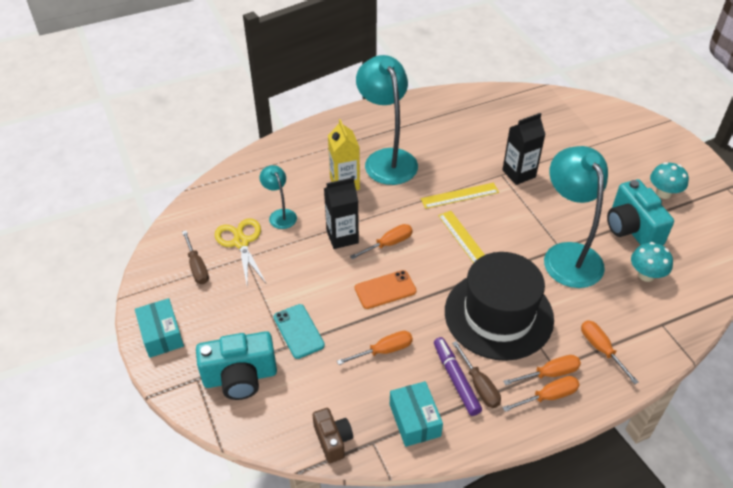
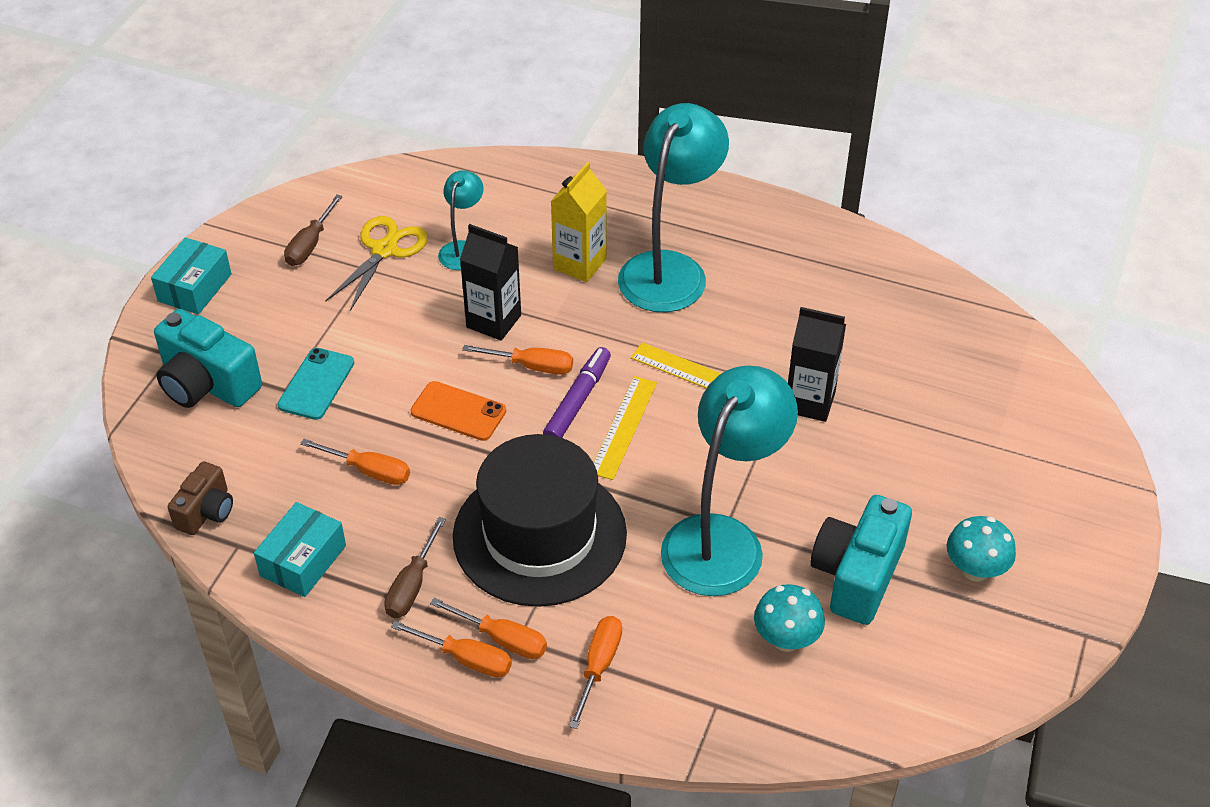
camera: 45 degrees right, 0 degrees up
(456, 379) = (398, 558): purple marker -> purple marker (578, 401)

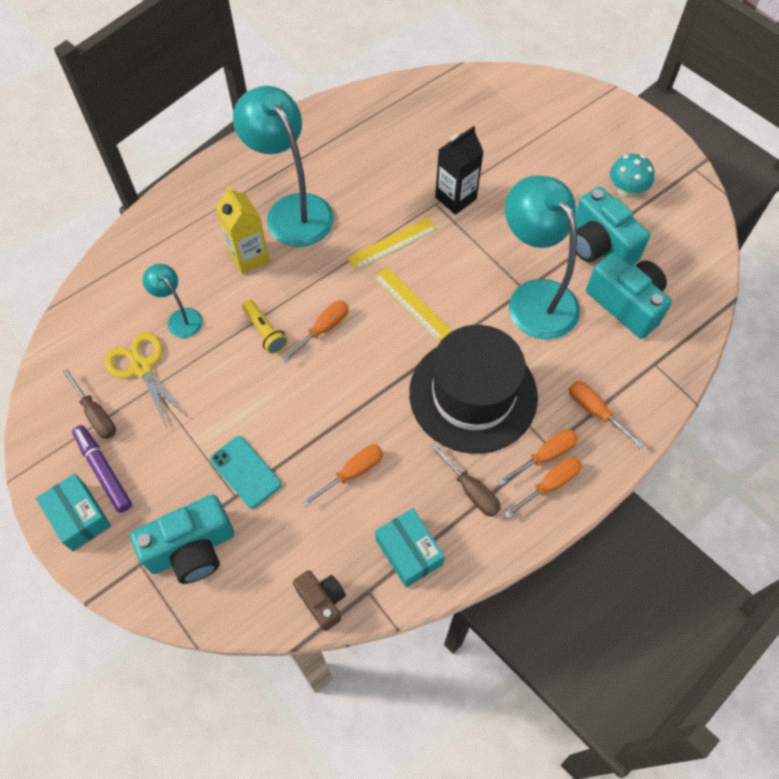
camera: 60 degrees left, 15 degrees up
(458, 411) = (334, 392): orange phone -> none
(493, 321) = (265, 332): black carton -> yellow flashlight
(578, 401) = (372, 318): purple marker -> purple marker (104, 471)
(786, 639) = (626, 304): turquoise mushroom -> turquoise camera

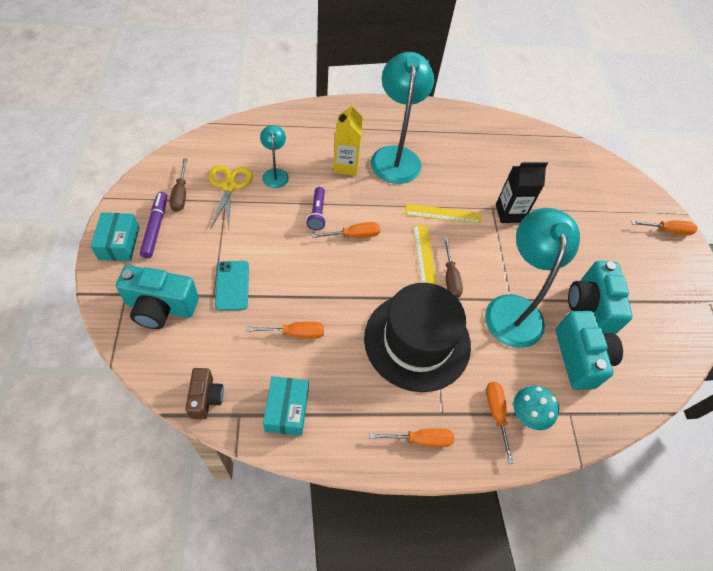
camera: 30 degrees right, 5 degrees down
(265, 332) = (317, 213): yellow flashlight -> purple flashlight
(471, 491) = (362, 402): brown screwdriver -> brown screwdriver (450, 278)
(546, 456) = (434, 418): orange screwdriver -> orange screwdriver (668, 231)
(626, 190) = (641, 283): turquoise mushroom -> turquoise mushroom (527, 415)

